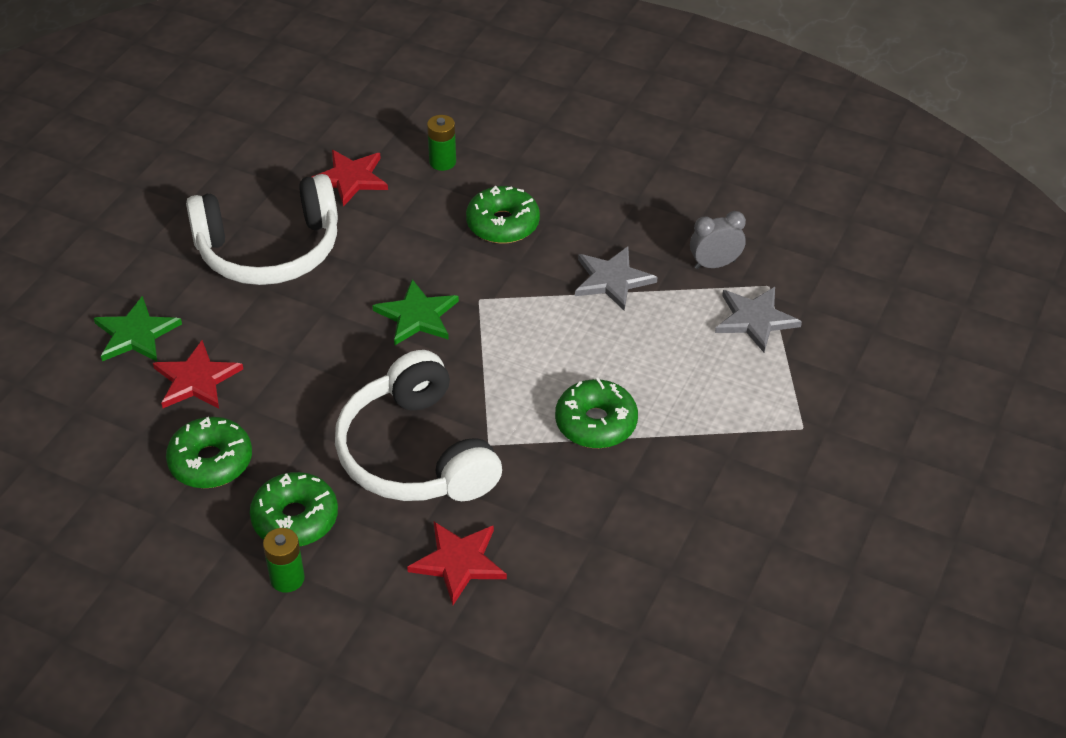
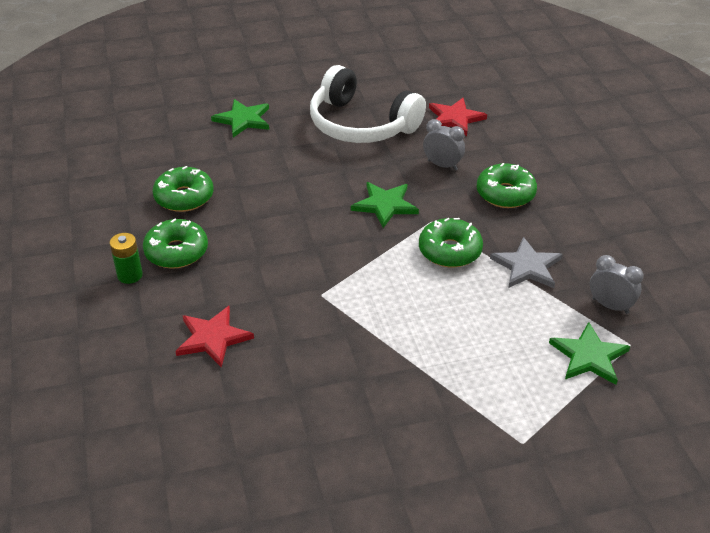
camera: 50 degrees right, 5 degrees down
(196, 379) = (236, 157): red star -> none
(409, 236) = (442, 165): none -> grey clock
(416, 453) = (278, 269): white headphones -> none
(442, 162) = (519, 142): green battery -> none
(596, 423) = (395, 332): green donut -> green donut (450, 251)
(755, 319) = (589, 356): grey star -> green star

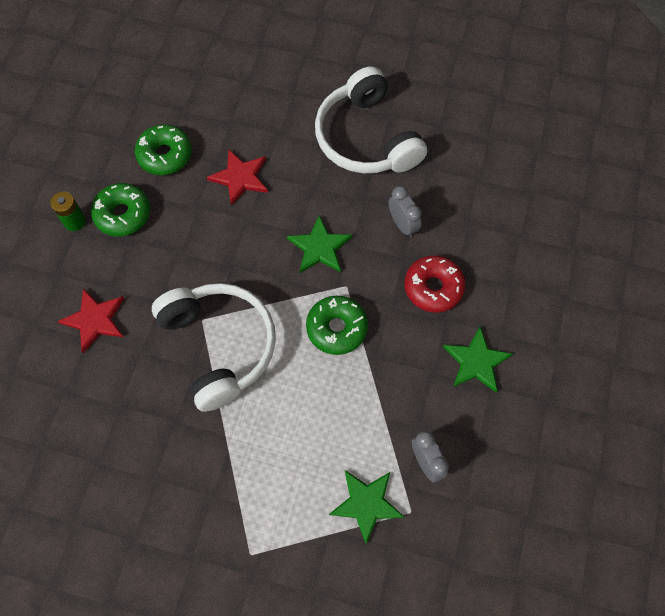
camera: 30 degrees right, 25 degrees up
(243, 120) = (269, 83): green star -> green star (476, 361)
(354, 306) = (219, 346): none -> white headphones
(455, 118) = (457, 171): red star -> red star (240, 177)
(505, 194) = (433, 287): green donut -> red donut
(527, 266) = (388, 381): grey star -> none

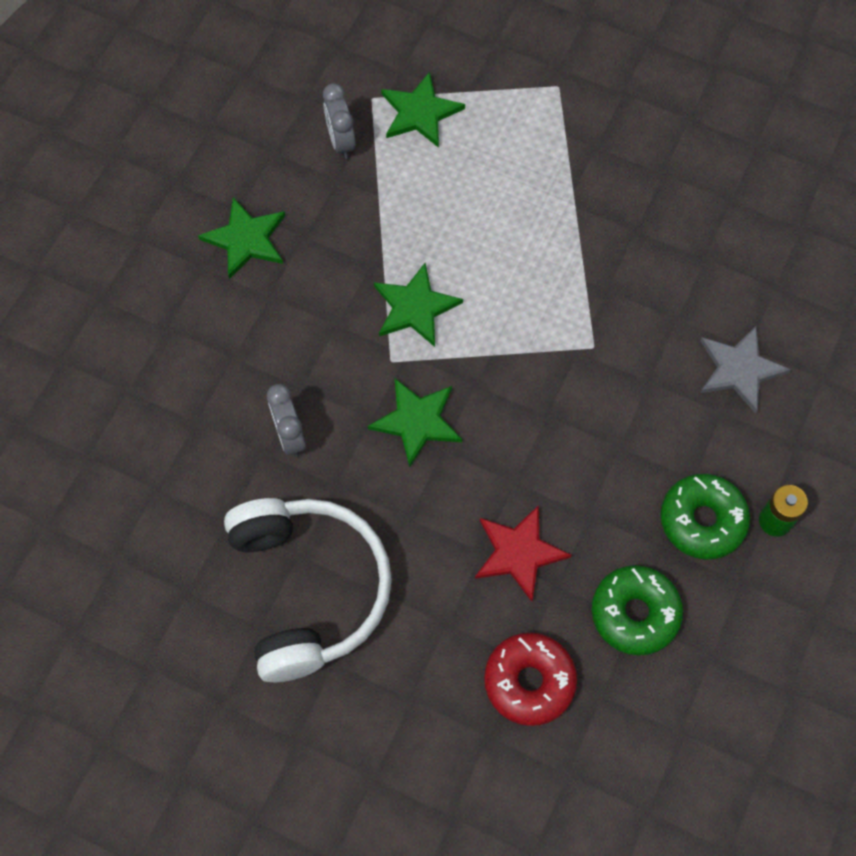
camera: 170 degrees left, 0 degrees up
(95, 320) = (739, 369): red star -> grey star
(219, 346) = (573, 309): white headphones -> none
(336, 328) = (415, 307): green donut -> green star
(433, 287) = (272, 339): red donut -> red donut (529, 681)

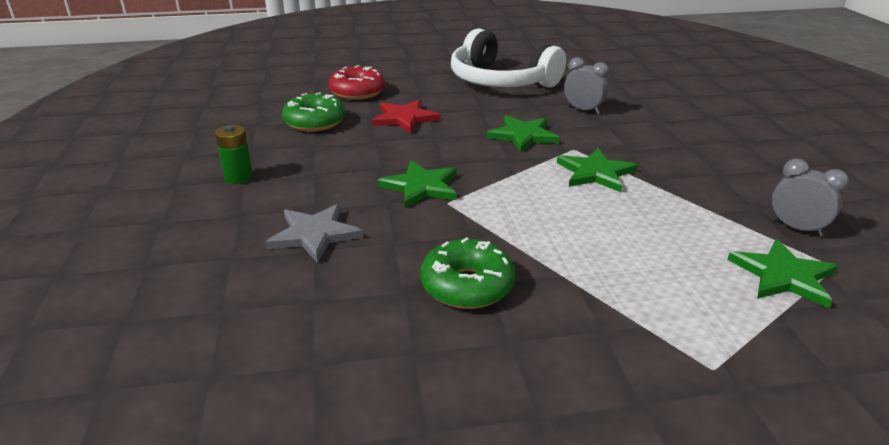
camera: 145 degrees right, 35 degrees down
(246, 239) = (746, 159): green star -> green star (421, 187)
(702, 520) = (295, 161): green donut -> green donut (467, 286)

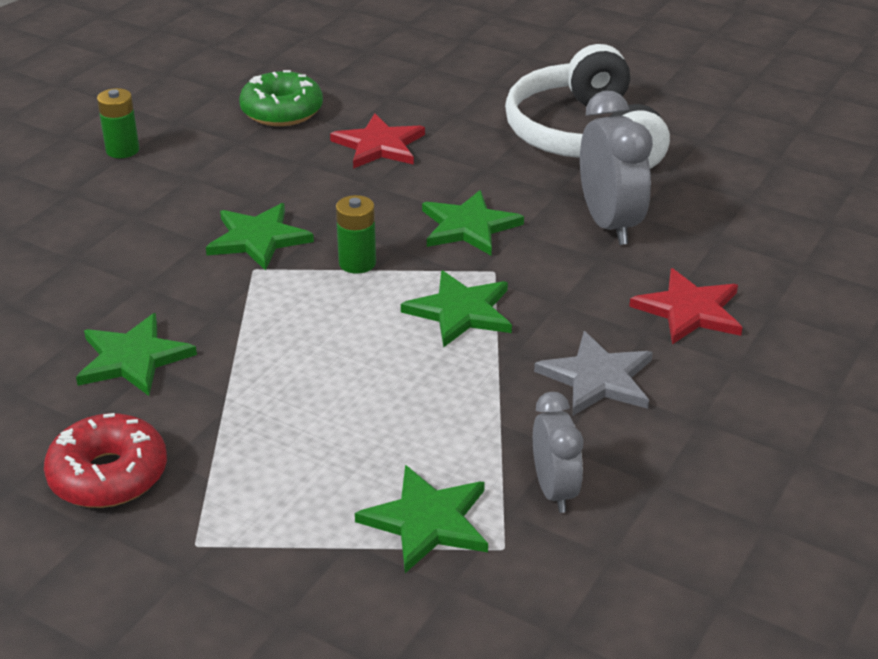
camera: 40 degrees right, 5 degrees up
(314, 234) = (95, 243): grey star -> grey star (597, 378)
(357, 92) = (387, 86): red donut -> red donut (108, 475)
(467, 286) = (133, 358): green donut -> green star
(500, 174) = (357, 263): none -> green battery
(583, 110) = (609, 224): grey clock -> grey clock, size x1.61
(684, 129) = (689, 310): none -> red star

